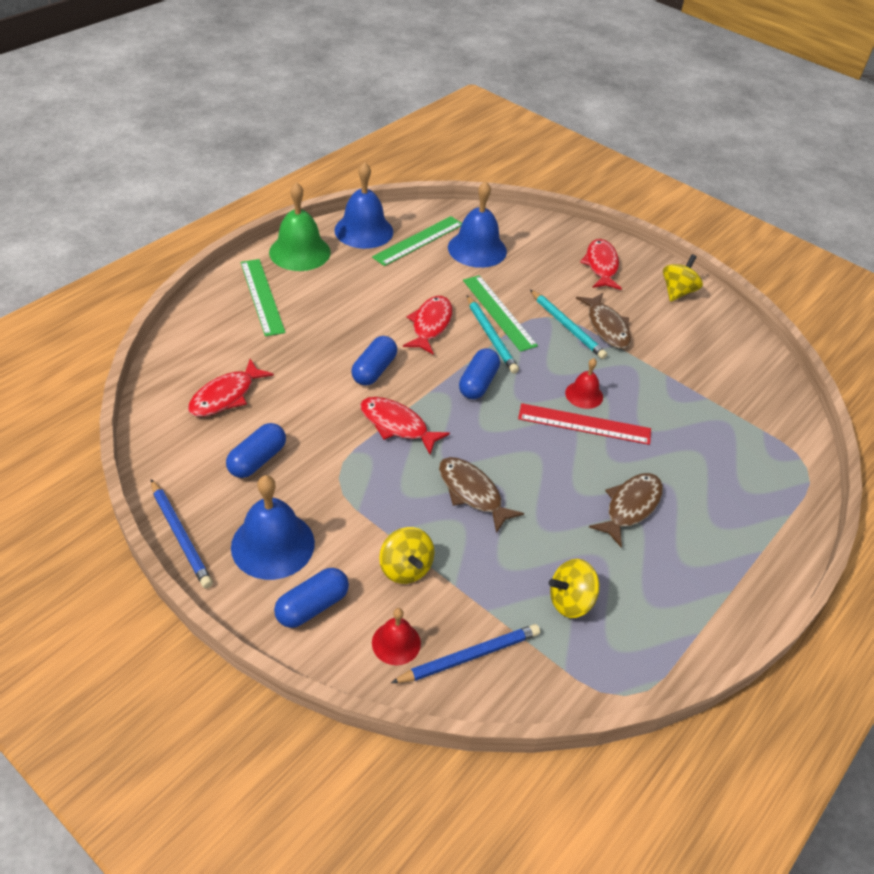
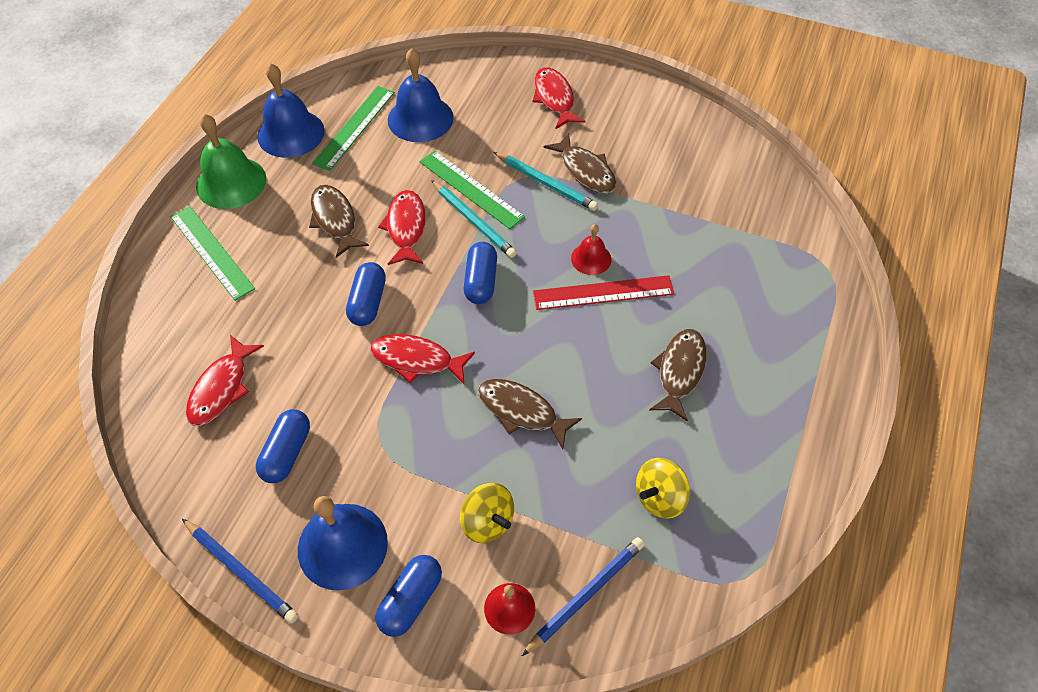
camera: 15 degrees left, 10 degrees up
(373, 302) = (335, 220): none -> brown fish
(677, 292) = (641, 106): yellow spinning top -> none

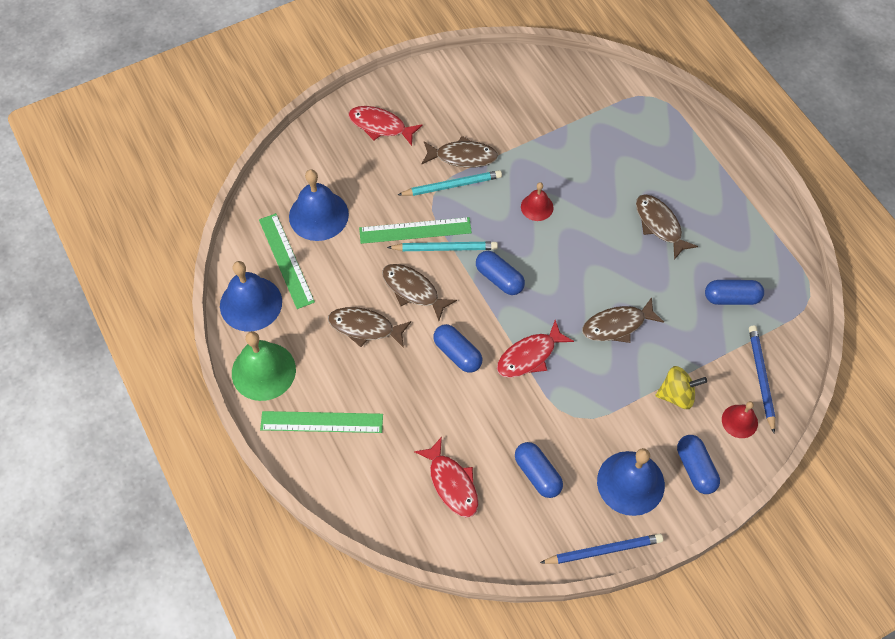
camera: 50 degrees left, 5 degrees up
(406, 228) = (413, 290): red fish -> brown fish
(603, 293) = (569, 220): red ruler -> none
(659, 497) = (731, 298): yellow spinning top -> blue capsule

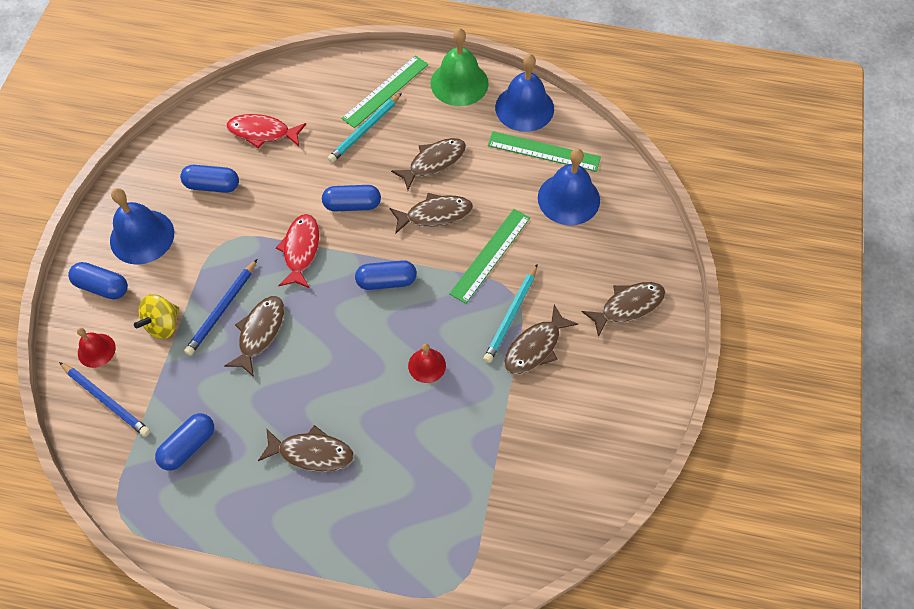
camera: 130 degrees right, 0 degrees up
(380, 126) = (628, 306): red fish -> brown fish
(444, 248) = (453, 264): turquoise pencil -> turquoise pencil (365, 130)
(603, 550) = (122, 183): blue pencil -> blue pencil (222, 309)

